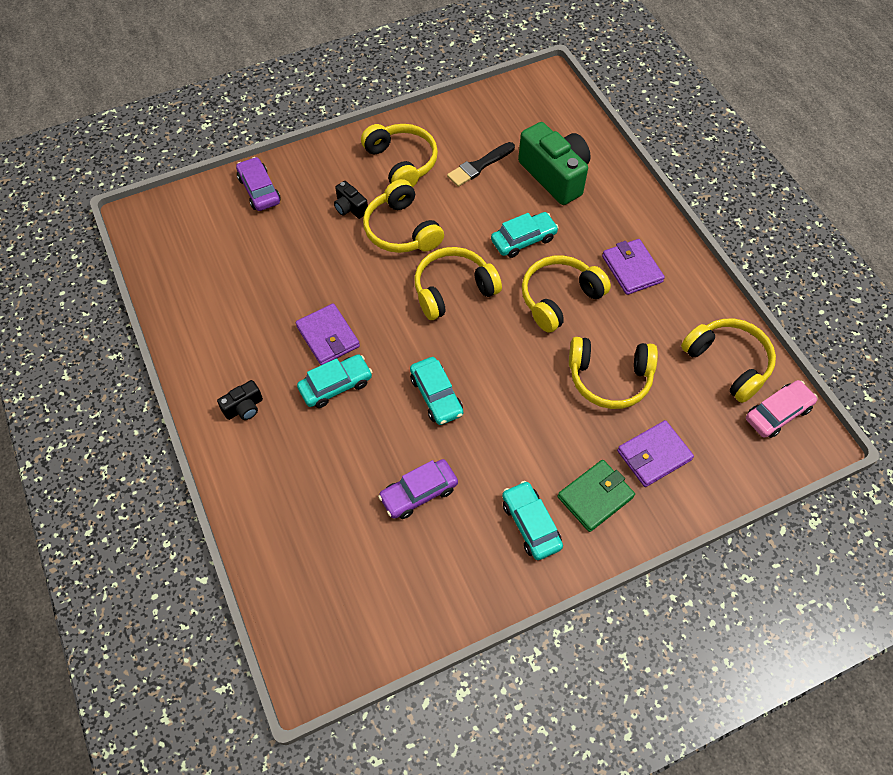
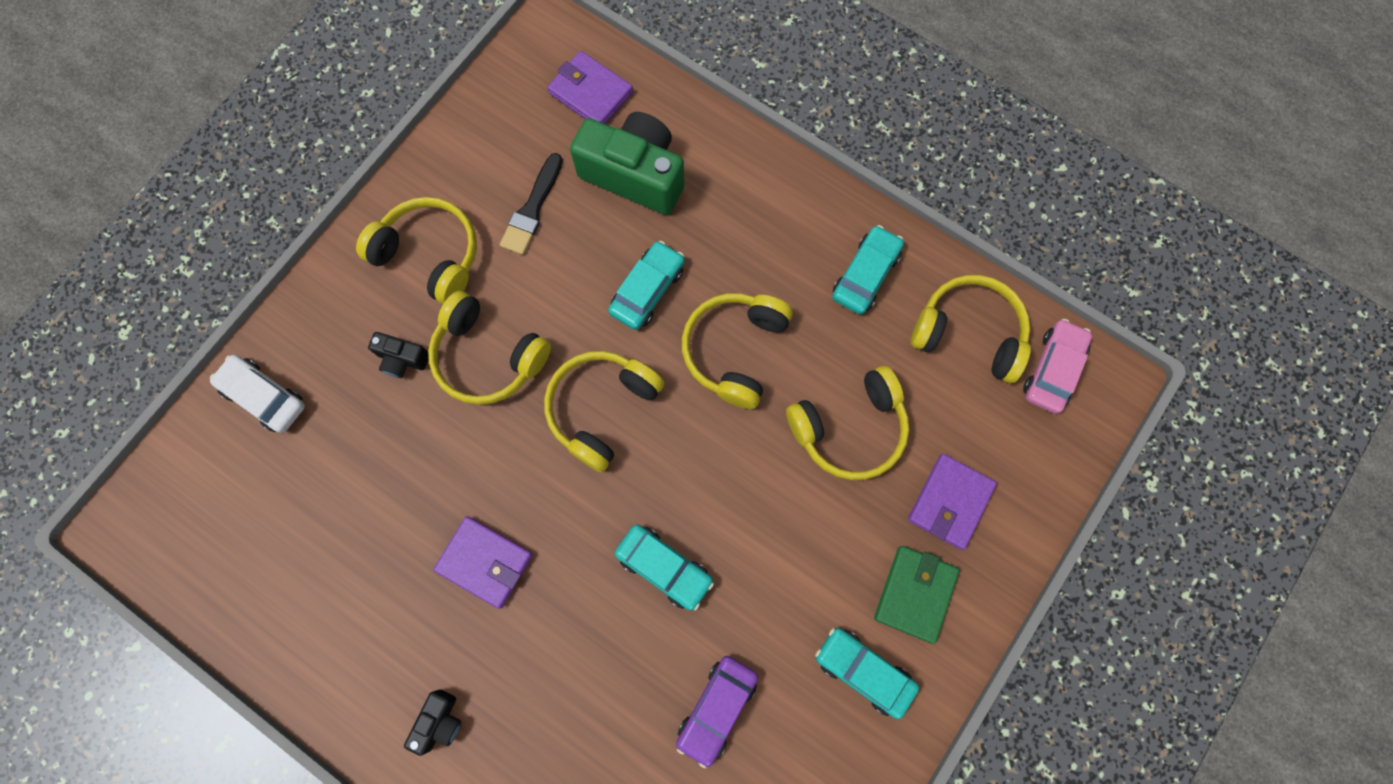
camera: 30 degrees left, 15 degrees up
(259, 190) = (264, 396): purple car -> white car
(336, 385) = (535, 624): turquoise car -> turquoise car (865, 275)
(632, 269) = (797, 262): purple wallet -> purple wallet (591, 93)

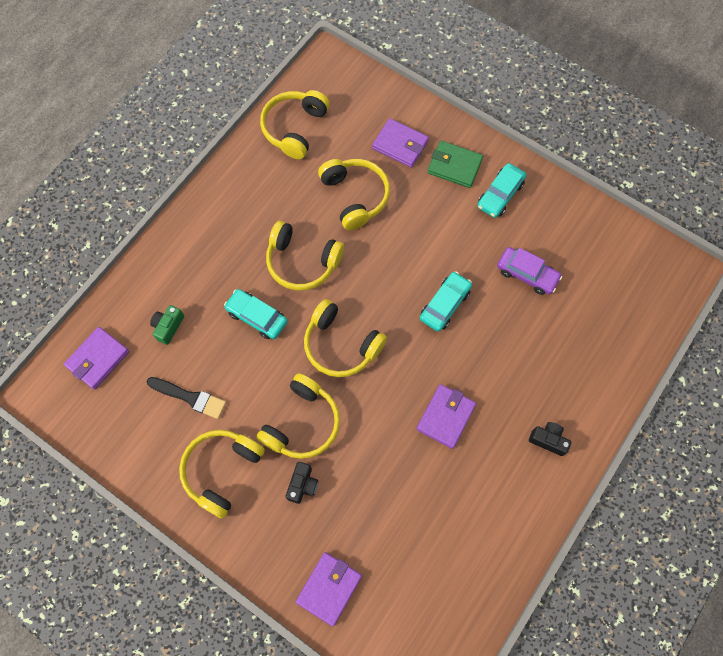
camera: 90 degrees left, 5 degrees down
(264, 396) = (329, 588): white car -> purple wallet
(634, 175) = (168, 327): green camera -> green camera, size x0.47
(865, 275) = (253, 183): turquoise car -> none
(1053, 370) = (319, 86): pink car -> none

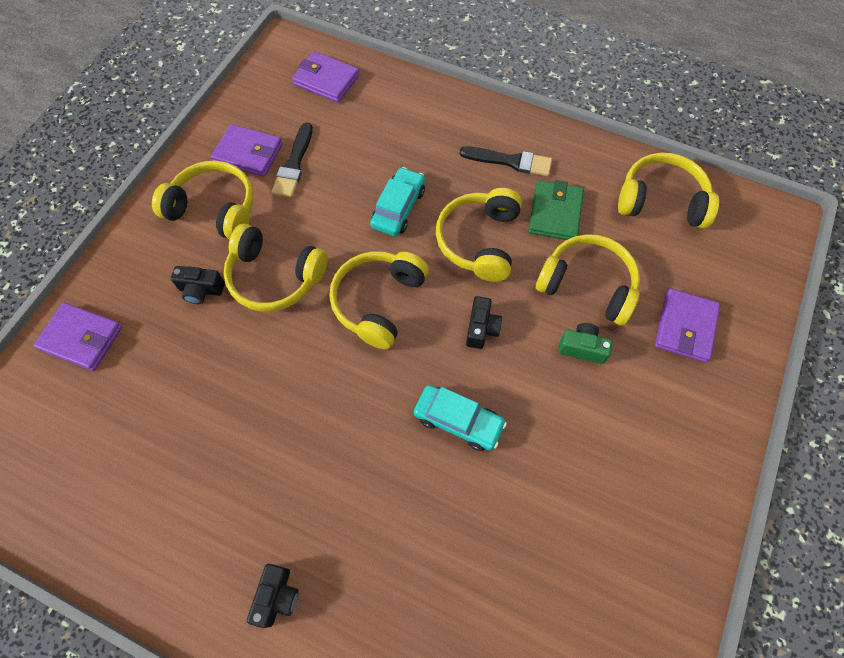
camera: 80 degrees right, 5 degrees down
(168, 327) = (371, 129): green camera -> green camera (582, 348)
(231, 224) = (510, 161): none -> black brush
(355, 196) = (587, 285): yellow headphones -> yellow headphones turned 120 degrees counterclockwise
(377, 275) = (481, 328): none -> black camera
(446, 417) = (298, 444): purple wallet -> purple wallet (248, 153)
(454, 166) = (678, 405): green wallet -> green wallet (555, 213)
(500, 195) = (653, 478): turquoise car -> none
(527, 274) = (532, 535): purple car -> none

